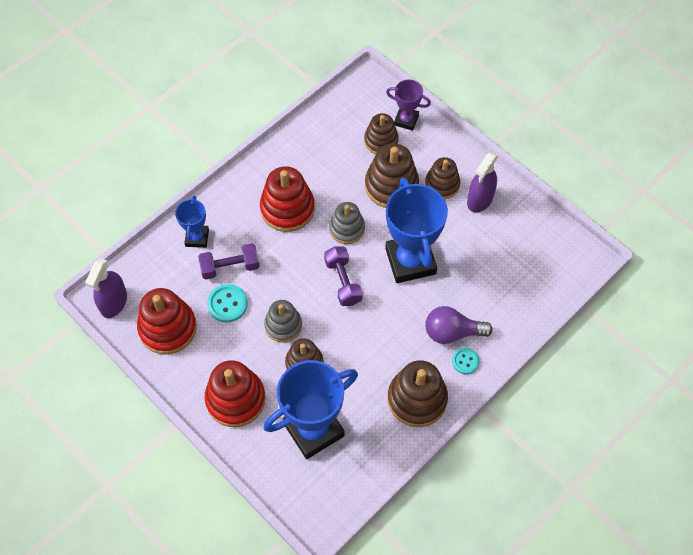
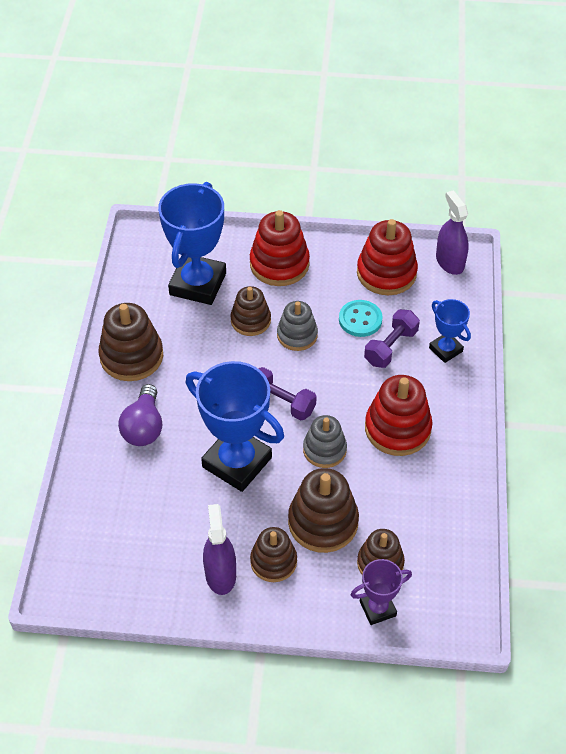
camera: 140 degrees right, 10 degrees down
(452, 332) = (144, 427): purple light bulb -> purple light bulb turned 135 degrees clockwise
(465, 361) = (112, 412): turquoise button -> none

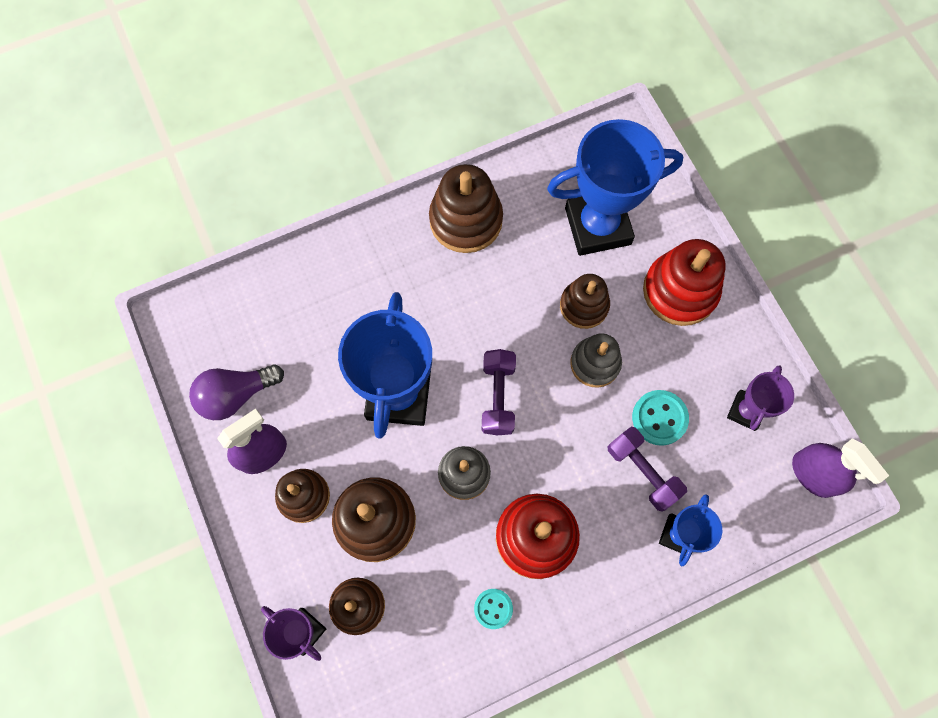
camera: 60 degrees right, 20 degrees up
(144, 427) = (389, 283): purple light bulb -> purple light bulb (236, 395)
(386, 273) = (746, 411): red stacking toy -> purple trophy
(390, 347) = (642, 471): purple dumbbell -> purple dumbbell turned 45 degrees clockwise
(432, 478) = (493, 608): none -> turquoise button
(449, 262) = (813, 474): purple spray bottle -> purple spray bottle turned 105 degrees clockwise

